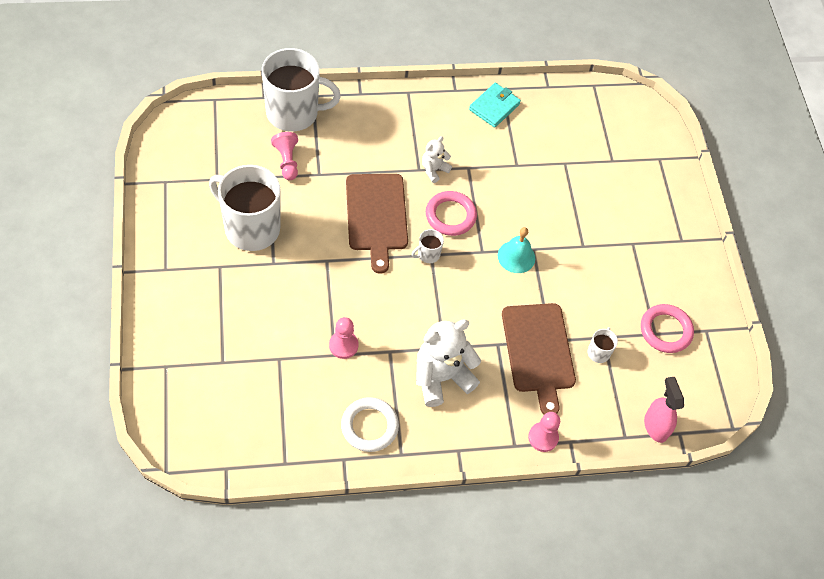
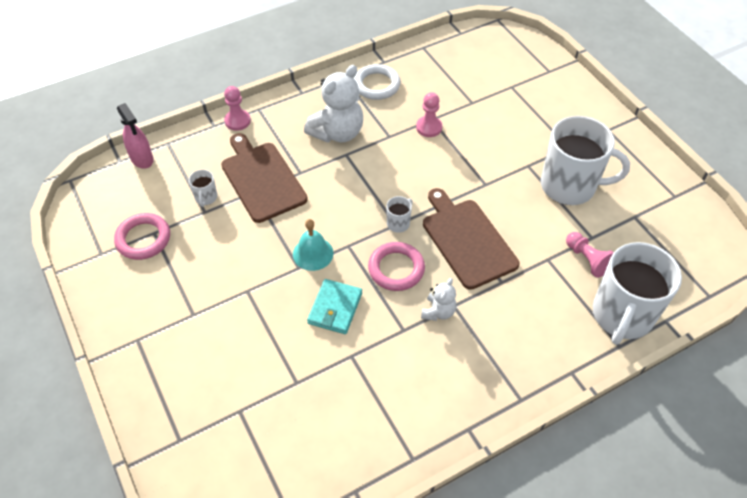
camera: 165 degrees right, 5 degrees down
(294, 113) = (622, 315): white mug -> white mug turned 45 degrees counterclockwise
(494, 107) = (410, 425): turquoise wallet -> turquoise wallet (335, 308)

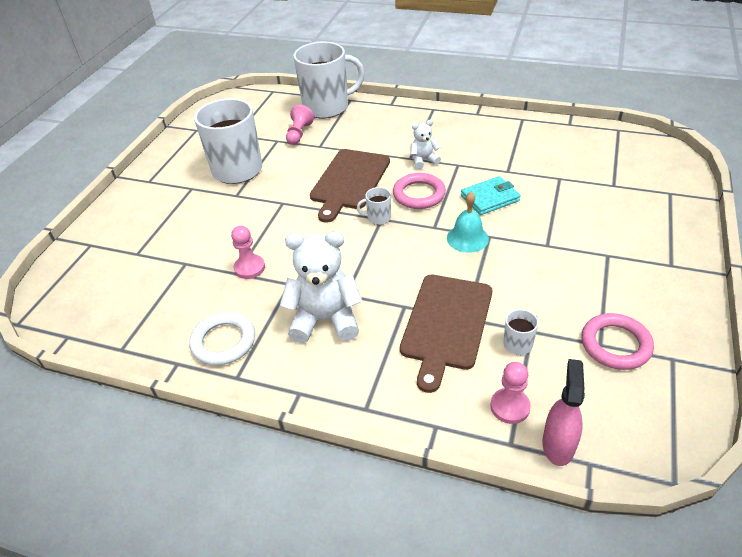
camera: 130 degrees left, 10 degrees down
(237, 121) = (404, 411): pink pawn -> pink pawn (510, 407)

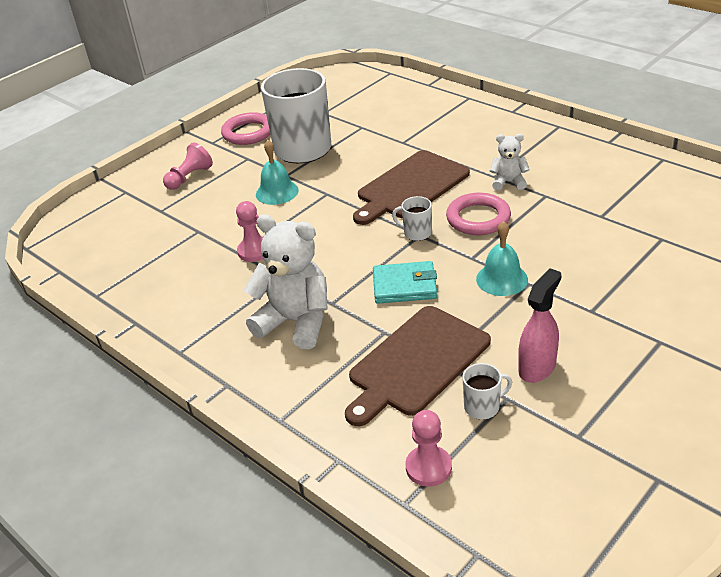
camera: 25 degrees right, 5 degrees down
(223, 341) = (188, 315): white ring -> none
(237, 212) = (277, 192): none -> turquoise bell
(299, 134) = (389, 124): pink pawn -> pink pawn (189, 177)
(327, 107) = (438, 101): white mug -> none
(490, 198) = (558, 241): turquoise wallet -> turquoise wallet (404, 286)
(558, 444) = (455, 523): pink spray bottle -> pink spray bottle (537, 367)
(615, 344) = (597, 442): pink ring -> pink ring (248, 133)

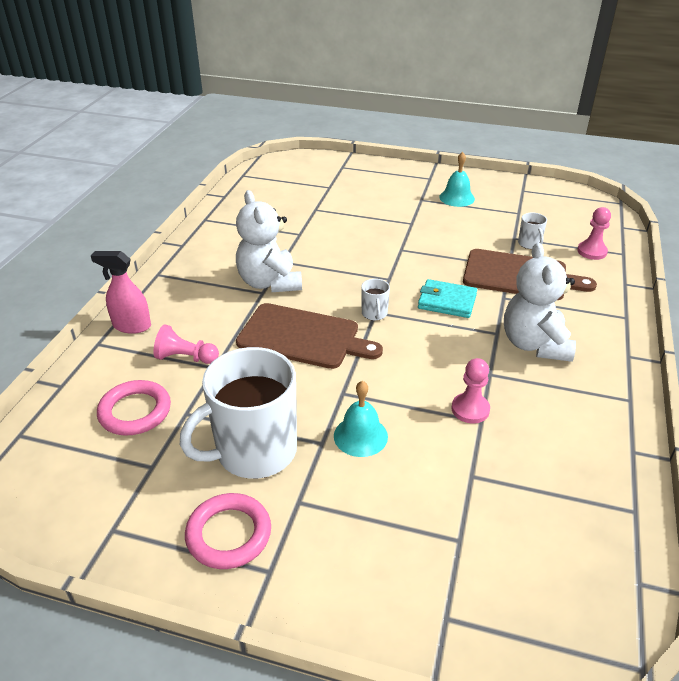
camera: 120 degrees left, 0 degrees up
(189, 177) = (372, 548): pink pawn -> pink pawn (186, 358)
(404, 286) = (447, 301): turquoise wallet -> turquoise wallet turned 45 degrees counterclockwise
(478, 218) = (334, 287): pink ring -> pink ring (135, 411)
(483, 407) = (529, 244): white mug -> white mug turned 150 degrees counterclockwise
(502, 279) = (405, 260): turquoise bell -> turquoise bell (457, 198)
(508, 182) = (270, 283): white teddy bear -> white teddy bear, size x1.93
(537, 367) = (480, 232): pink spray bottle -> pink spray bottle (131, 326)

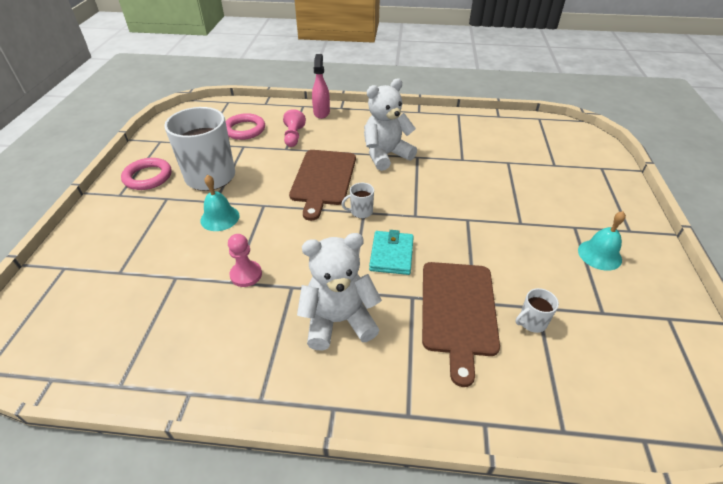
camera: 80 degrees right, 5 degrees up
(592, 251) = (548, 390): pink pawn -> none

